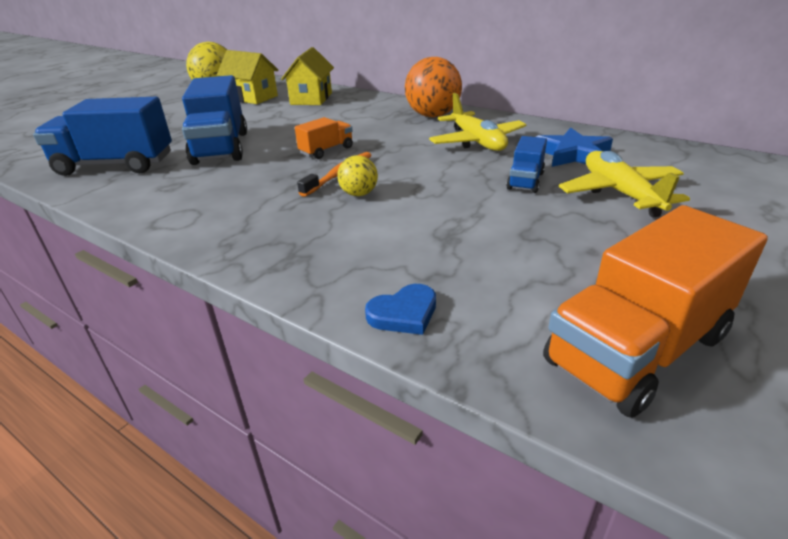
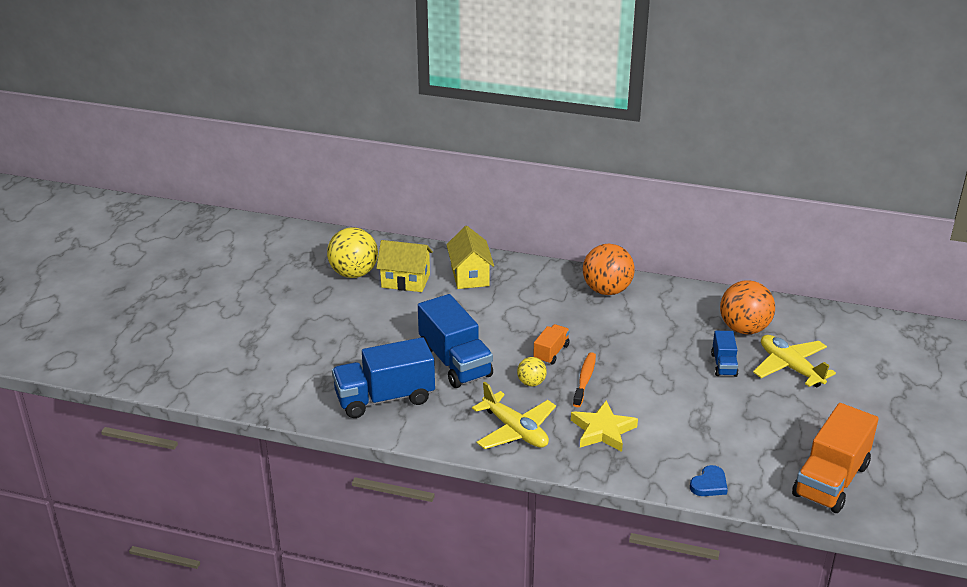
camera: 20 degrees left, 0 degrees up
(309, 222) = (602, 430): none -> yellow star
(359, 194) = (615, 398): yellow ball -> yellow ball (531, 383)
(477, 142) = (665, 323): yellow plane -> yellow plane (515, 430)
(572, 154) = (744, 329): blue star -> orange ball

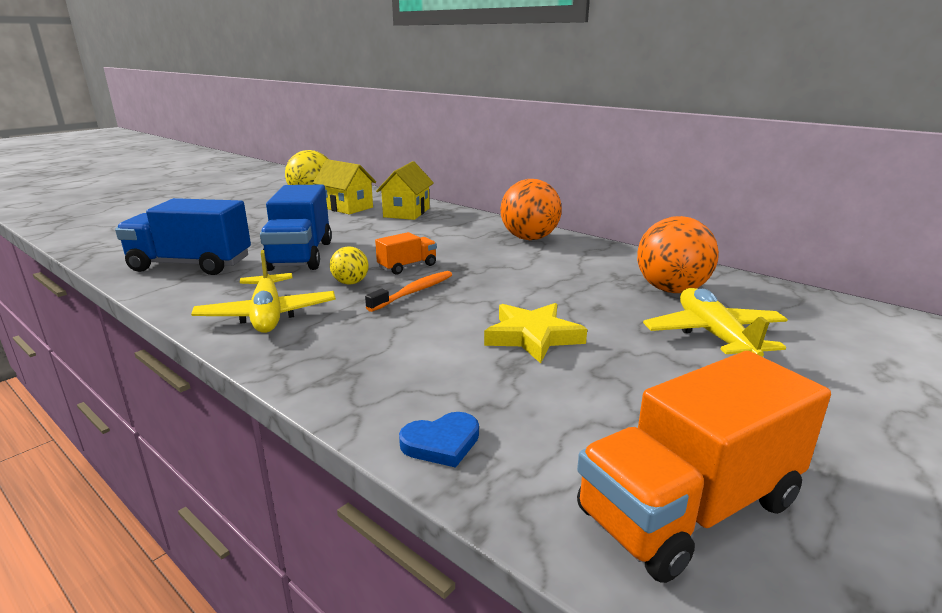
camera: 25 degrees right, 10 degrees down
(602, 430) = (369, 339): yellow star -> yellow star (532, 337)
(723, 365) = (611, 314): blue truck -> none

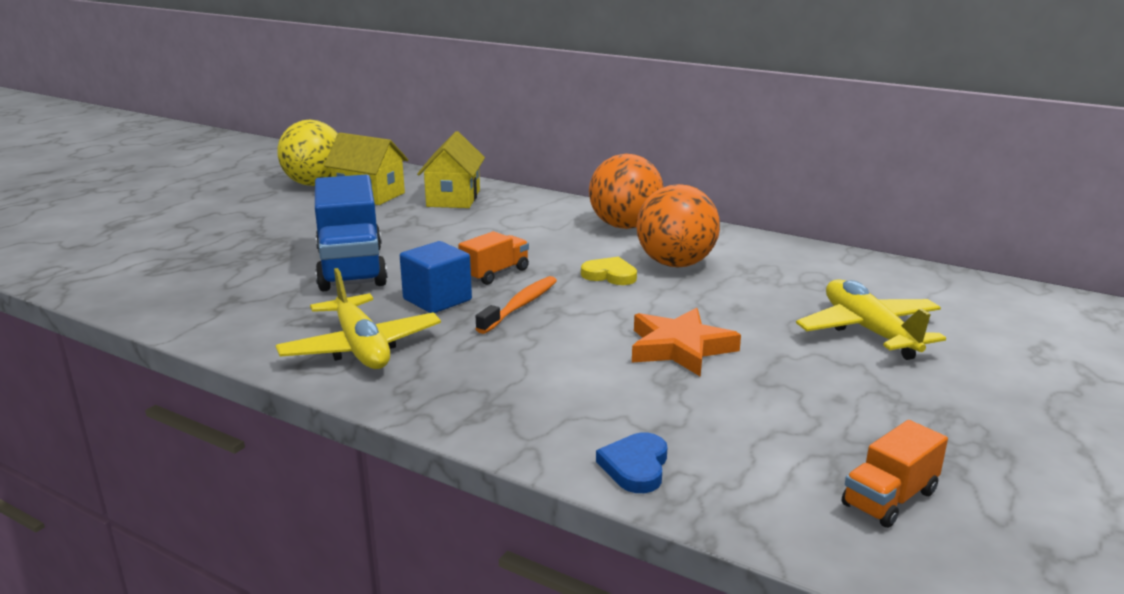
camera: 10 degrees left, 0 degrees up
(191, 265) = (215, 290): blue truck -> none
(350, 283) = (437, 299): yellow ball -> blue cube
(441, 443) = (635, 466): blue heart -> blue heart turned 135 degrees clockwise
(499, 274) = (610, 275): none -> yellow heart
(532, 337) = (680, 348): yellow star -> orange star
(671, 290) = (809, 281): orange ball -> orange ball (675, 264)
(689, 508) = (889, 498): orange truck -> orange truck, size x0.51

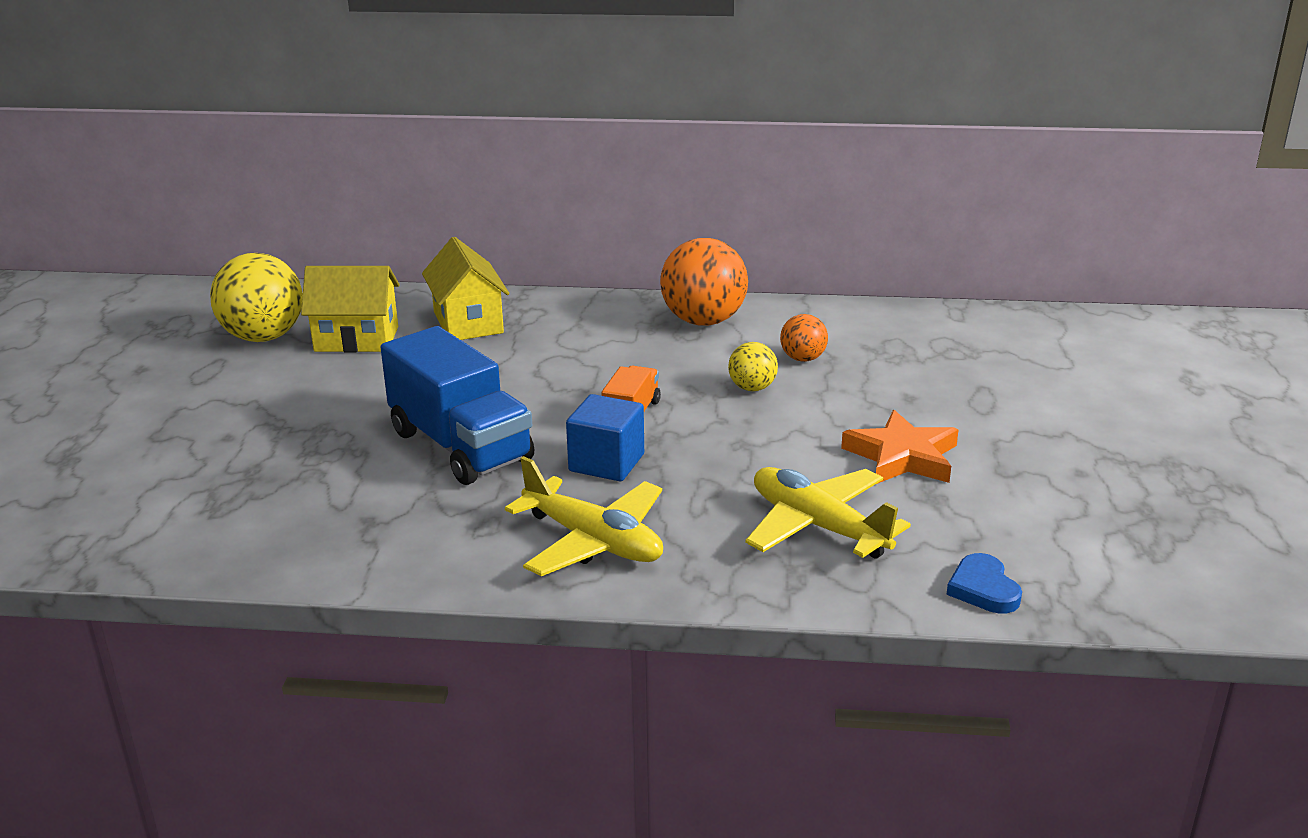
camera: 25 degrees left, 5 degrees up
(520, 305) = (701, 448): orange toothbrush -> none
(610, 275) = (752, 388): yellow heart -> yellow ball
(675, 264) = (803, 359): orange ball -> orange ball, size x0.52
(868, 331) = (1044, 395): yellow plane -> yellow plane (818, 526)
(889, 498) = (1196, 555): orange truck -> none

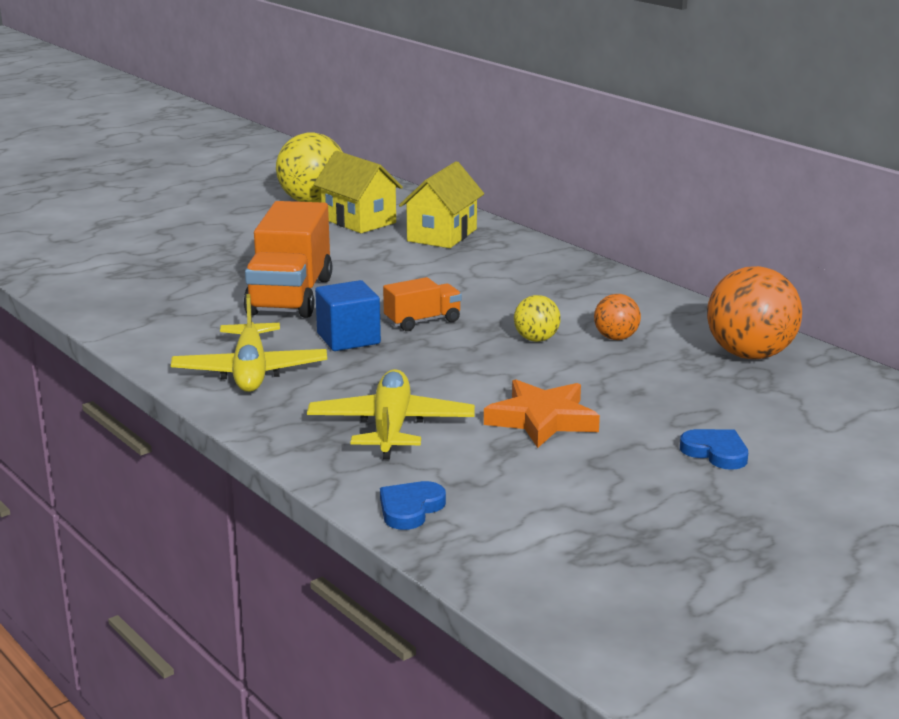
camera: 45 degrees right, 5 degrees down
(460, 446) = (290, 296): blue truck -> orange truck
(703, 321) = (599, 290): orange ball -> orange ball (750, 355)
(1051, 421) = (716, 452): none -> blue heart

